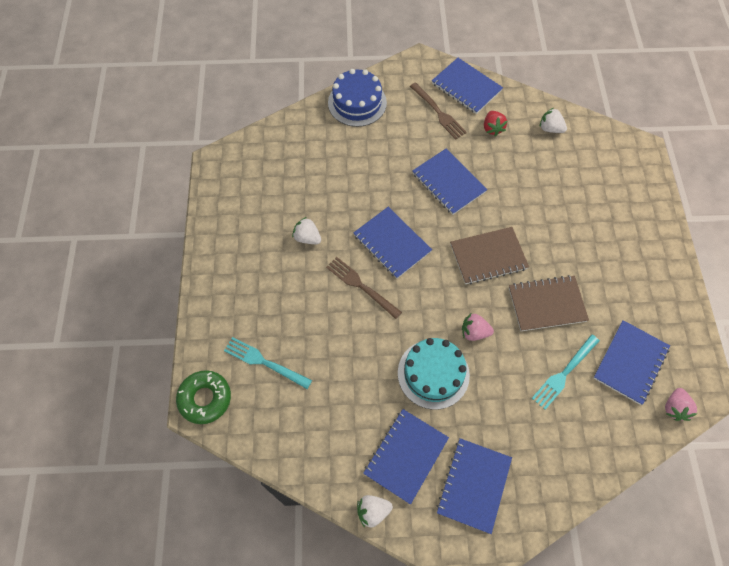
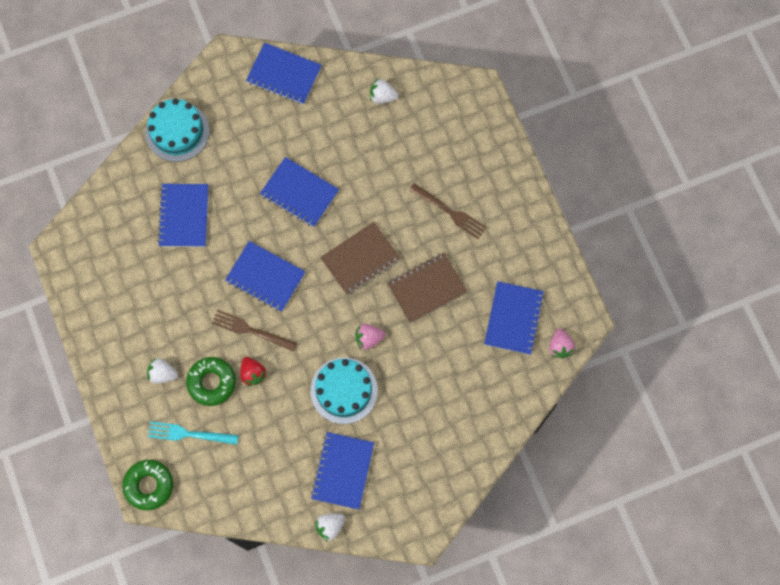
camera: 20 degrees left, 10 degrees up
(305, 321) = (212, 382): none -> green donut
(307, 238) = (182, 299): white strawberry -> white strawberry (162, 374)
(357, 103) = (177, 131): blue cake -> turquoise cake
(438, 113) = (265, 115): brown fork -> brown fork (450, 212)
(474, 485) = (407, 474): blue notebook -> blue notebook (184, 216)
(492, 128) = (325, 116): red strawberry -> red strawberry (253, 373)
(564, 373) = (458, 349): turquoise fork -> none

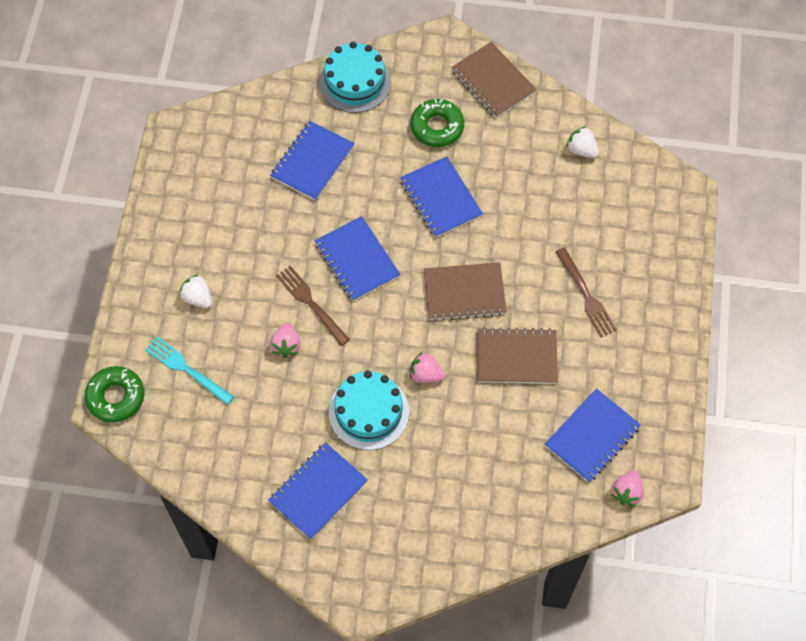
camera: 30 degrees right, 10 degrees down
(212, 382) = (240, 332): green donut -> green donut (437, 127)
(253, 373) = (286, 345): red strawberry -> pink strawberry
(284, 75) = (493, 81): blue notebook -> brown notebook
(330, 526) = (270, 540): white strawberry -> none

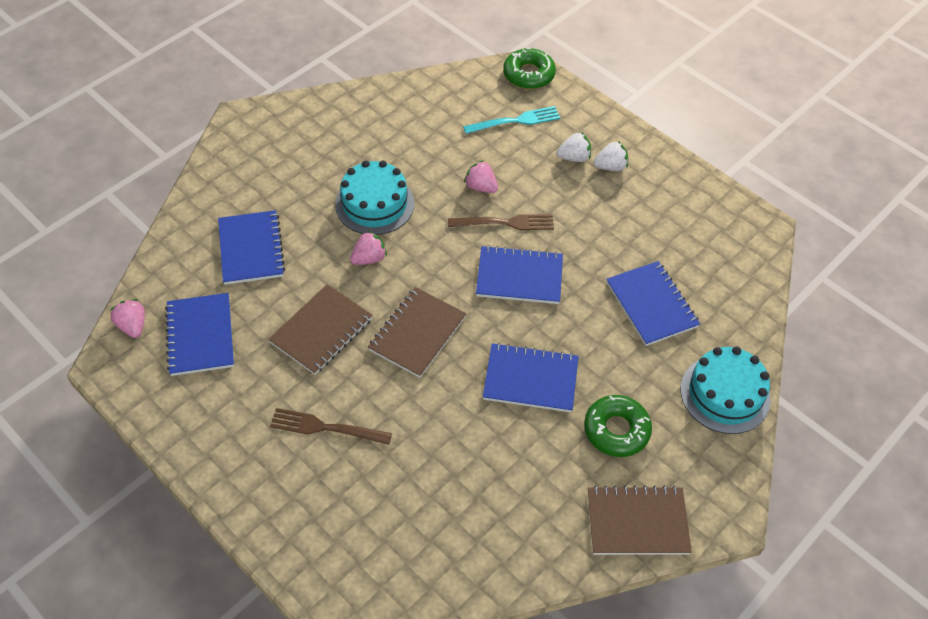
camera: 125 degrees right, 10 degrees down
(318, 492) = (343, 140): blue notebook -> blue notebook (251, 249)
(581, 150) = (485, 547): white strawberry -> white strawberry (610, 167)

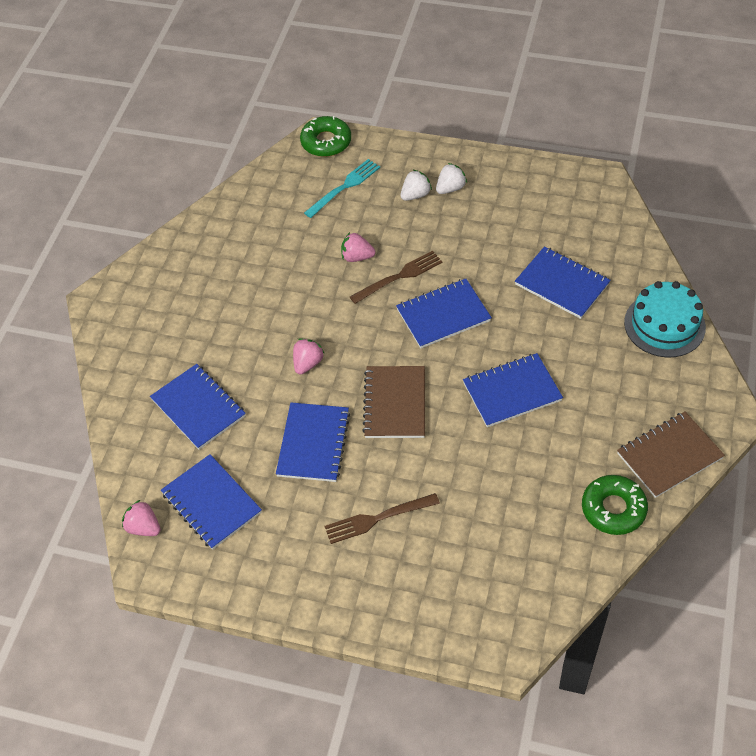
camera: 25 degrees left, 0 degrees up
(321, 331) = (313, 443): brown notebook -> blue notebook
(374, 204) = (277, 315): turquoise cake -> none
(616, 430) = (605, 395): green donut -> green donut (613, 509)

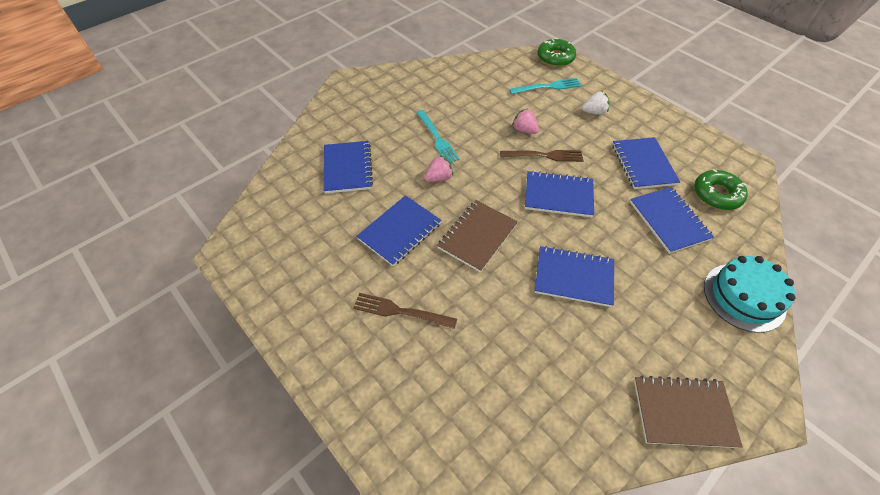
camera: 30 degrees right, 0 degrees up
(144, 527) = (250, 222): pink strawberry -> none
(211, 503) = (302, 231): blue notebook -> blue notebook (643, 164)
(270, 318) = (437, 138): none -> turquoise fork
(450, 188) = (622, 119): white strawberry -> none
(613, 509) = (599, 427): green donut -> green donut (716, 194)

